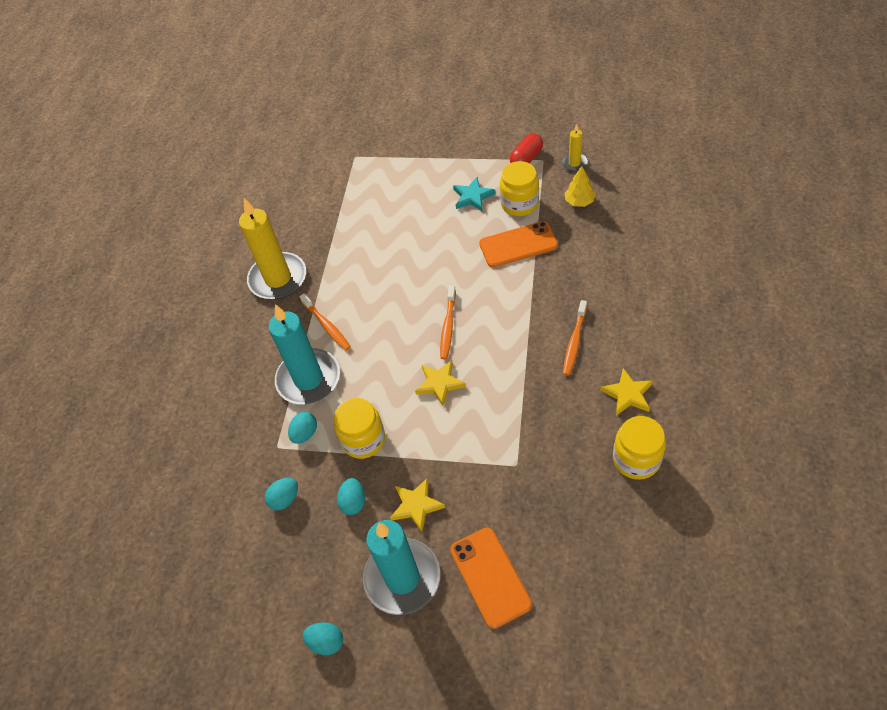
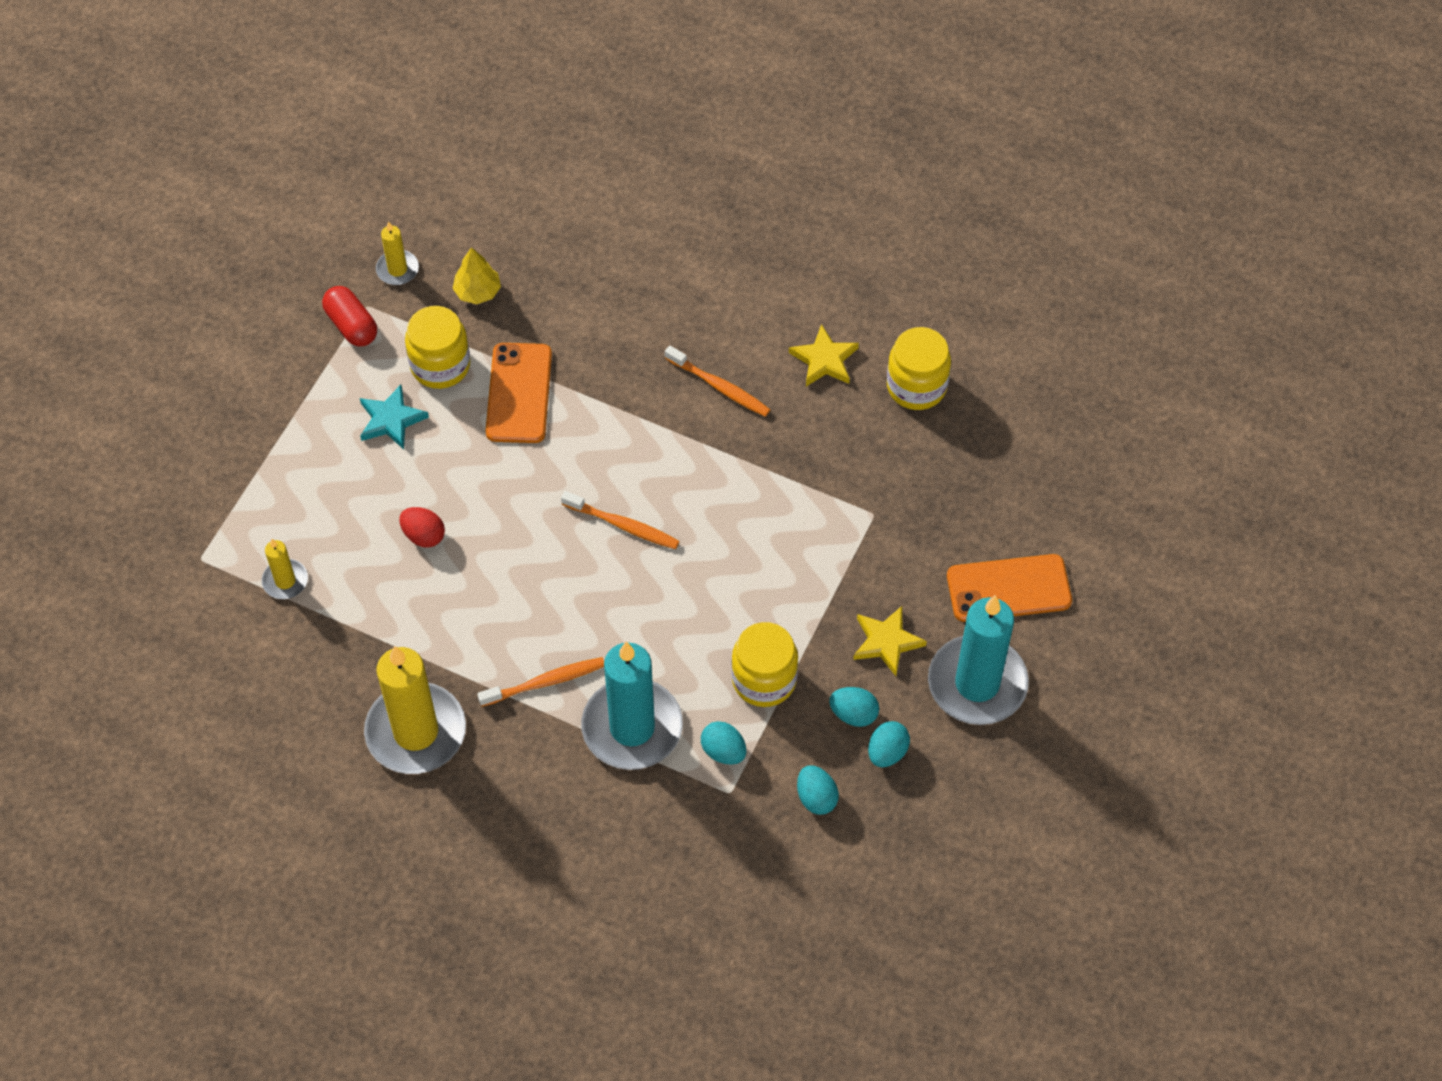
camera: 80 degrees left, 5 degrees up
(326, 642) = (1029, 788): turquoise egg -> turquoise egg (887, 752)
(353, 192) = (285, 581): none -> yellow candle
(403, 237) = (424, 535): none -> red egg
(440, 383) = (715, 563): yellow star -> none

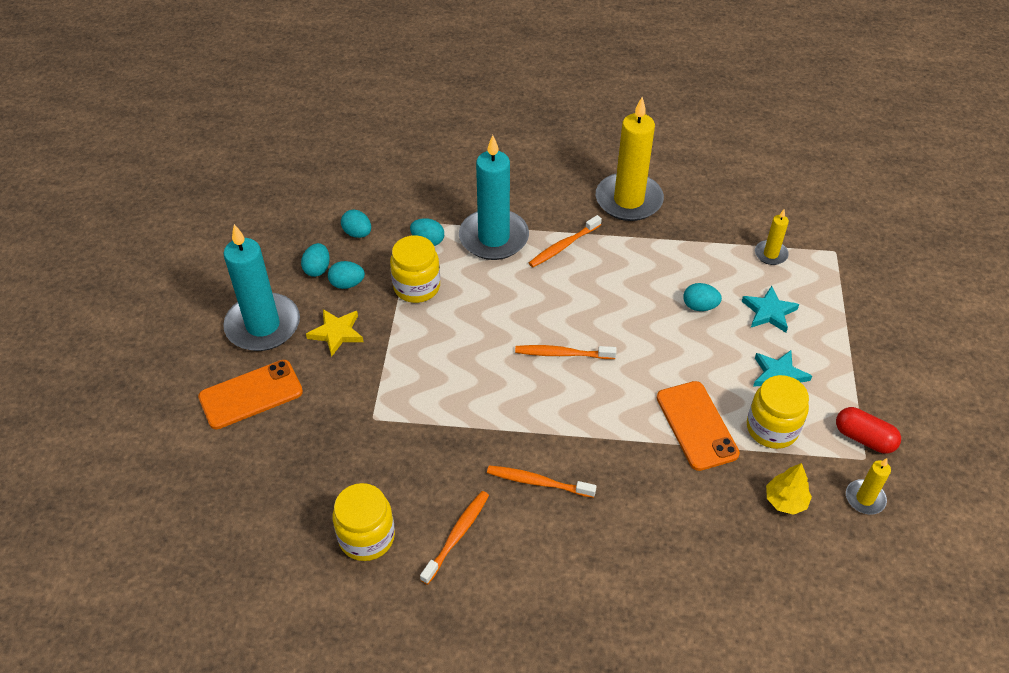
camera: 160 degrees right, 10 degrees down
(346, 501) = (769, 312): none -> turquoise star
(424, 535) = (699, 306): red egg -> turquoise egg
(824, 360) = (457, 535): yellow star -> orange toothbrush

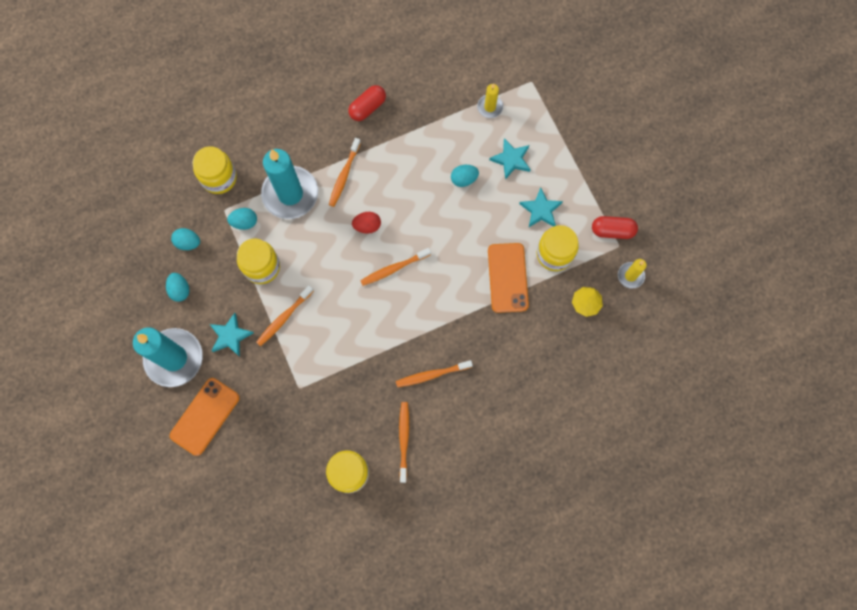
camera: 30 degrees left, 25 degrees up
(336, 333) = (230, 336): yellow star -> turquoise star
(347, 284) = (210, 291): turquoise egg -> none
(406, 343) = (284, 318): none -> orange toothbrush
(430, 194) = (219, 178): none -> yellow jar
(558, 301) = (367, 226): none -> red egg
(628, 200) = (367, 108): yellow candle -> red capsule
(696, 425) = (508, 278): orange phone -> orange phone turned 45 degrees clockwise

